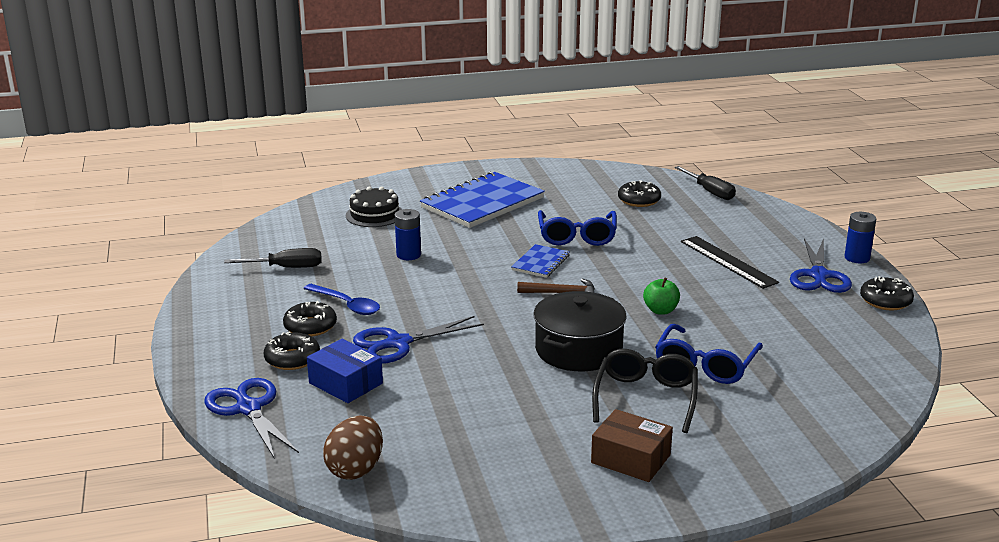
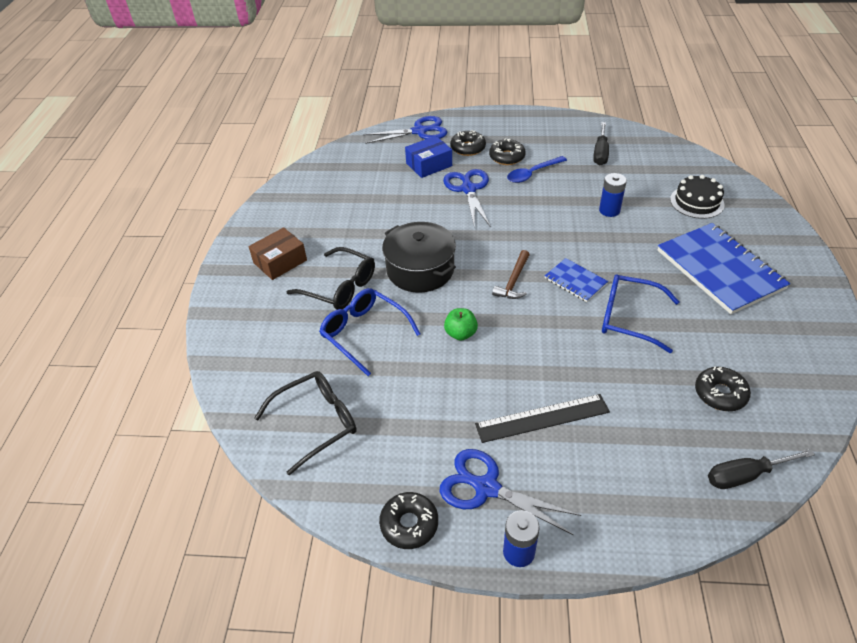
camera: 110 degrees right, 20 degrees up
(355, 469) = (340, 160): brown egg -> none
(841, 365) = (317, 422): none -> black glasses

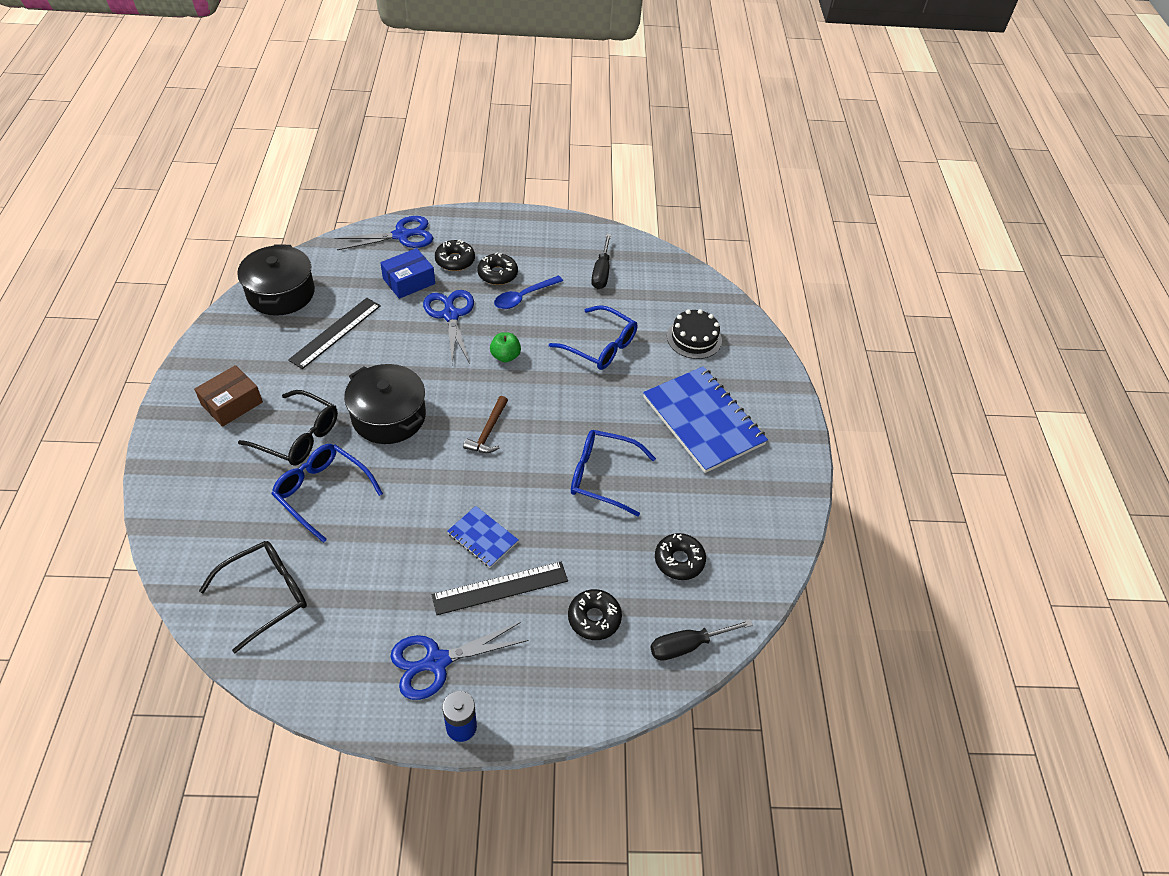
camera: 10 degrees left, 5 degrees up
(319, 176) = (281, 293): none -> black pot
(368, 205) = (336, 332): none -> black ruler
(409, 524) = (356, 701): black donut -> black donut (594, 618)
(460, 333) = (426, 493): green apple -> green apple (505, 356)
(485, 487) = (435, 662): blue scissors -> blue scissors turned 45 degrees counterclockwise
(575, 281) = (553, 432): blue notebook -> blue notebook (482, 537)
(609, 210) = (601, 346): blue battery -> blue glasses

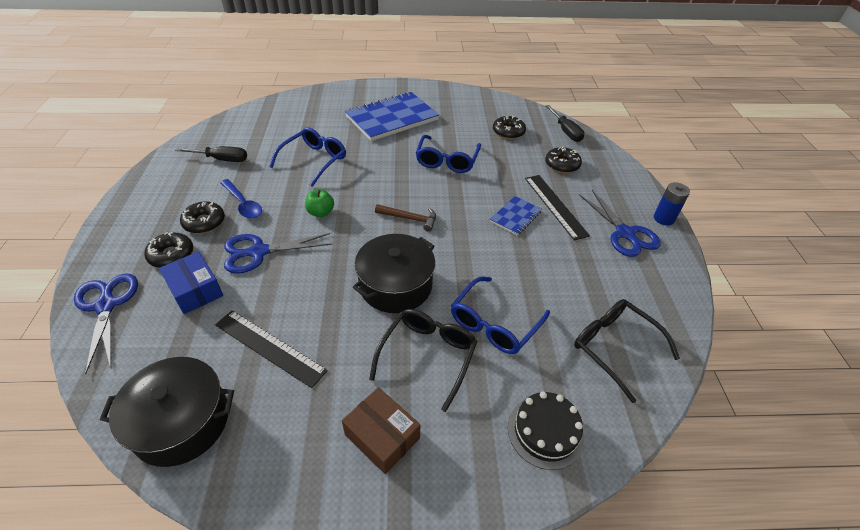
camera: 90 degrees left, 5 degrees down
(694, 338) = (310, 118): black cake -> black cake (545, 431)

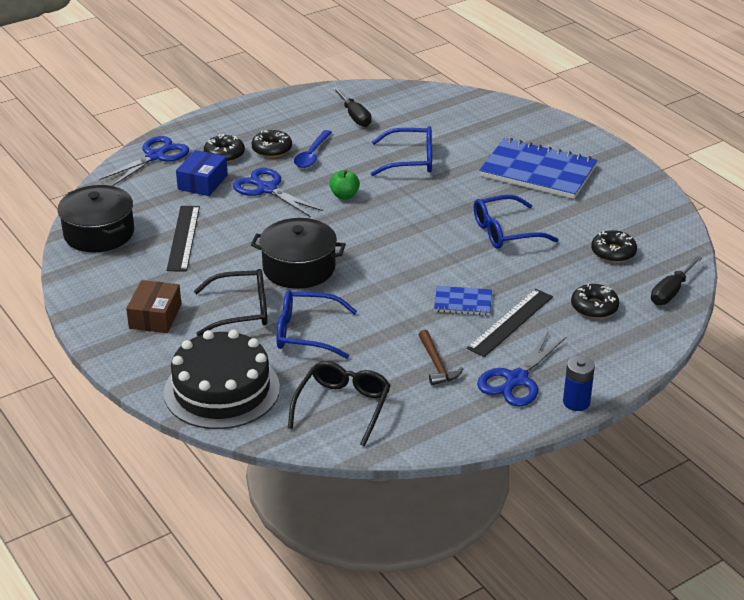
camera: 60 degrees right, 10 degrees down
(410, 219) = (389, 244): brown hammer -> brown hammer (436, 364)
(545, 431) = (222, 390): black cake -> black cake, size x1.72

